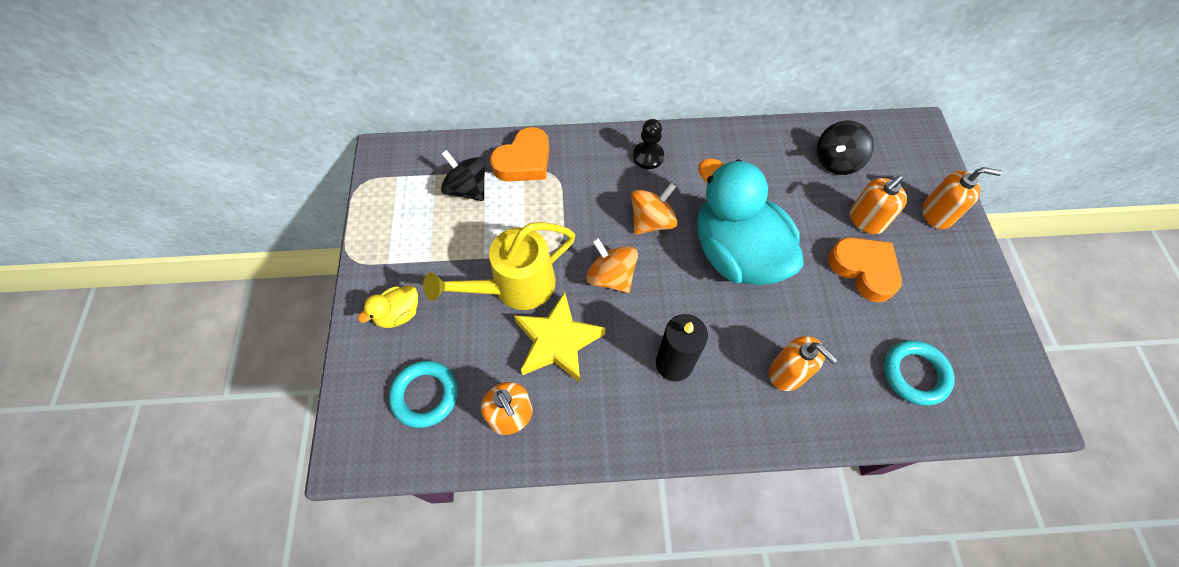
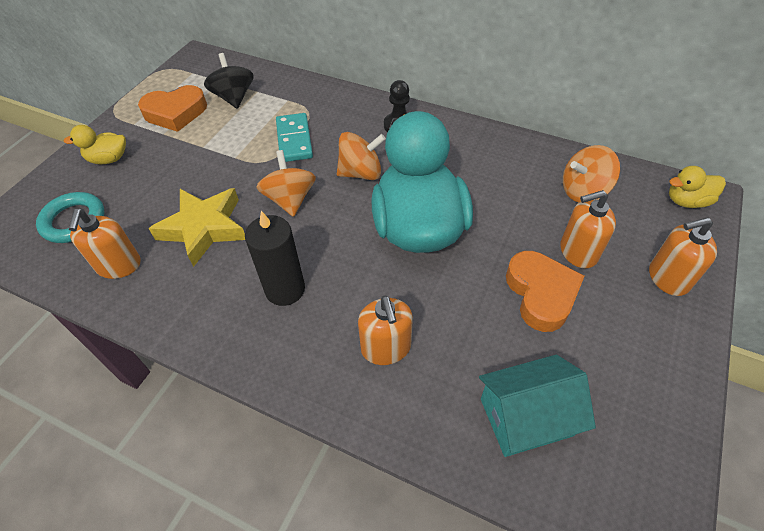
camera: 30 degrees right, 10 degrees down
(515, 287) = (208, 175): yellow watering can -> none
(524, 161) = (293, 94): orange heart -> orange heart (175, 113)
(565, 212) = (294, 140): none -> turquoise domino
(836, 161) = (583, 191): black spinning top -> orange spinning top
(912, 138) = (686, 201): none -> yellow duck
(915, 374) = (526, 417): turquoise ring -> turquoise house
(937, 214) = (668, 278): orange soap dispenser -> orange soap dispenser turned 135 degrees clockwise

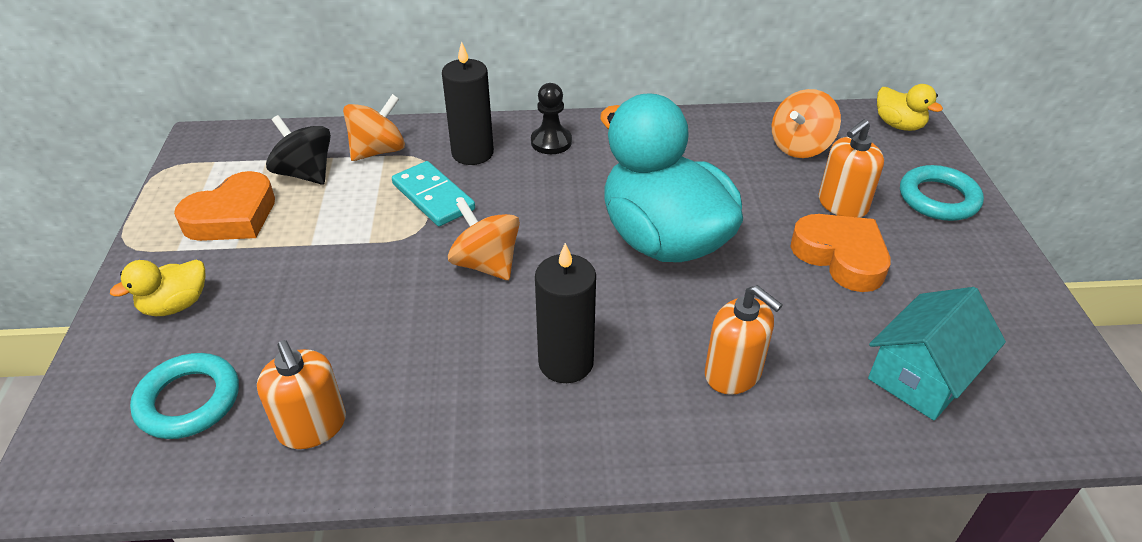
camera: 30 degrees left, 10 degrees down
(204, 228) = (398, 337): yellow star -> none
(341, 116) = (472, 153): none -> black candle
(361, 173) = (549, 206): orange spinning top -> orange spinning top (378, 151)
(668, 278) = (938, 198): orange soap dispenser -> turquoise ring
(686, 201) = (898, 125): yellow duck -> yellow duck turned 90 degrees counterclockwise

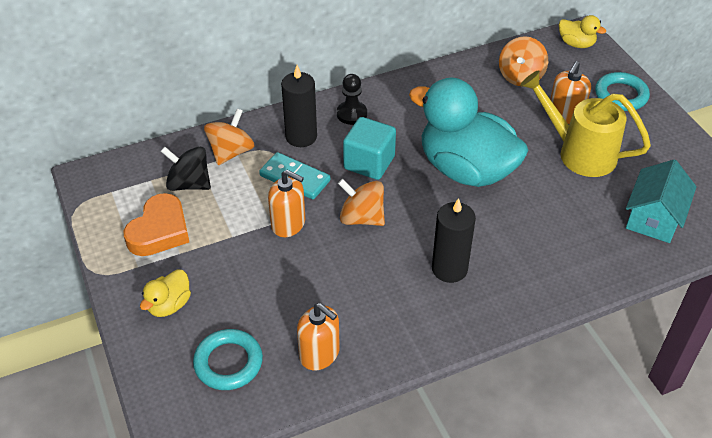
camera: 20 degrees left, 5 degrees up
(538, 201) = (369, 163): none -> turquoise cube
(733, 373) = (550, 247): orange soap dispenser -> orange soap dispenser (288, 224)
(841, 257) = (579, 153): orange heart -> yellow watering can

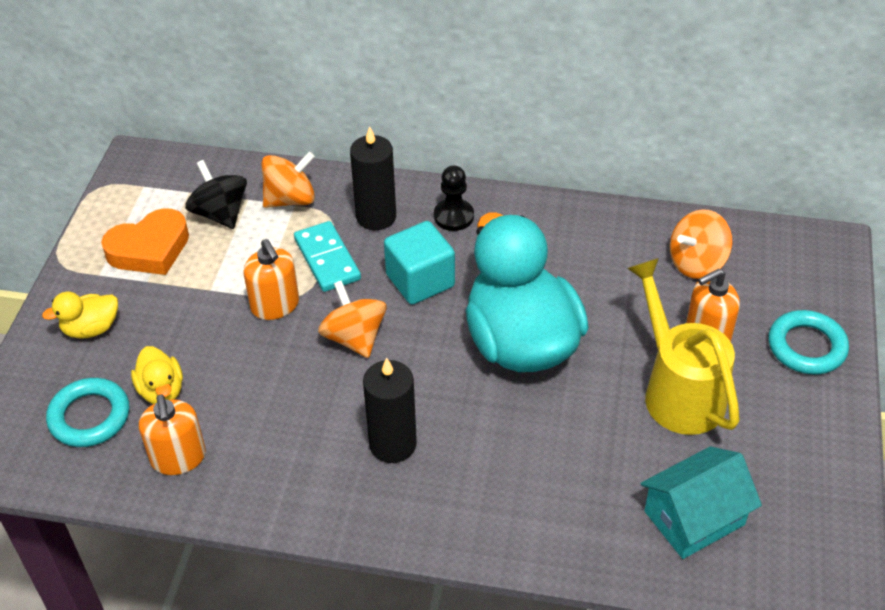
camera: 35 degrees right, 0 degrees up
(576, 44) = (812, 254): yellow duck -> yellow duck (161, 391)

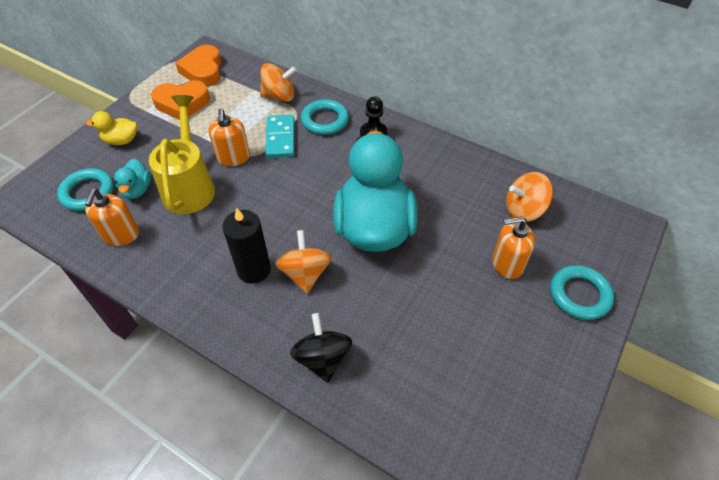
camera: 20 degrees right, 5 degrees up
(151, 191) = (203, 70): none -> orange heart
(161, 391) = (137, 190): yellow duck -> turquoise duck
(220, 213) = (234, 94): black spinning top -> black spinning top (322, 358)
(354, 338) = (269, 192): orange spinning top -> orange spinning top (305, 273)
(376, 216) = (325, 120): black candle -> turquoise ring
(420, 280) = (330, 168): turquoise cube -> none
(678, 391) = (467, 297): yellow watering can -> yellow watering can (189, 186)
(694, 518) = (433, 397): turquoise house -> none

